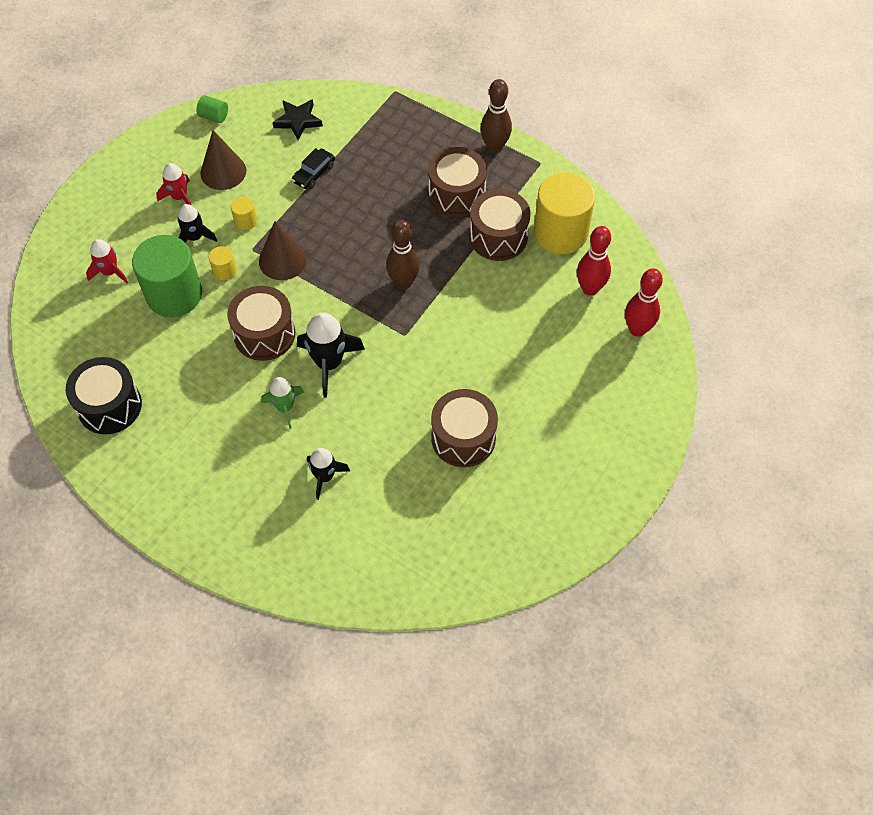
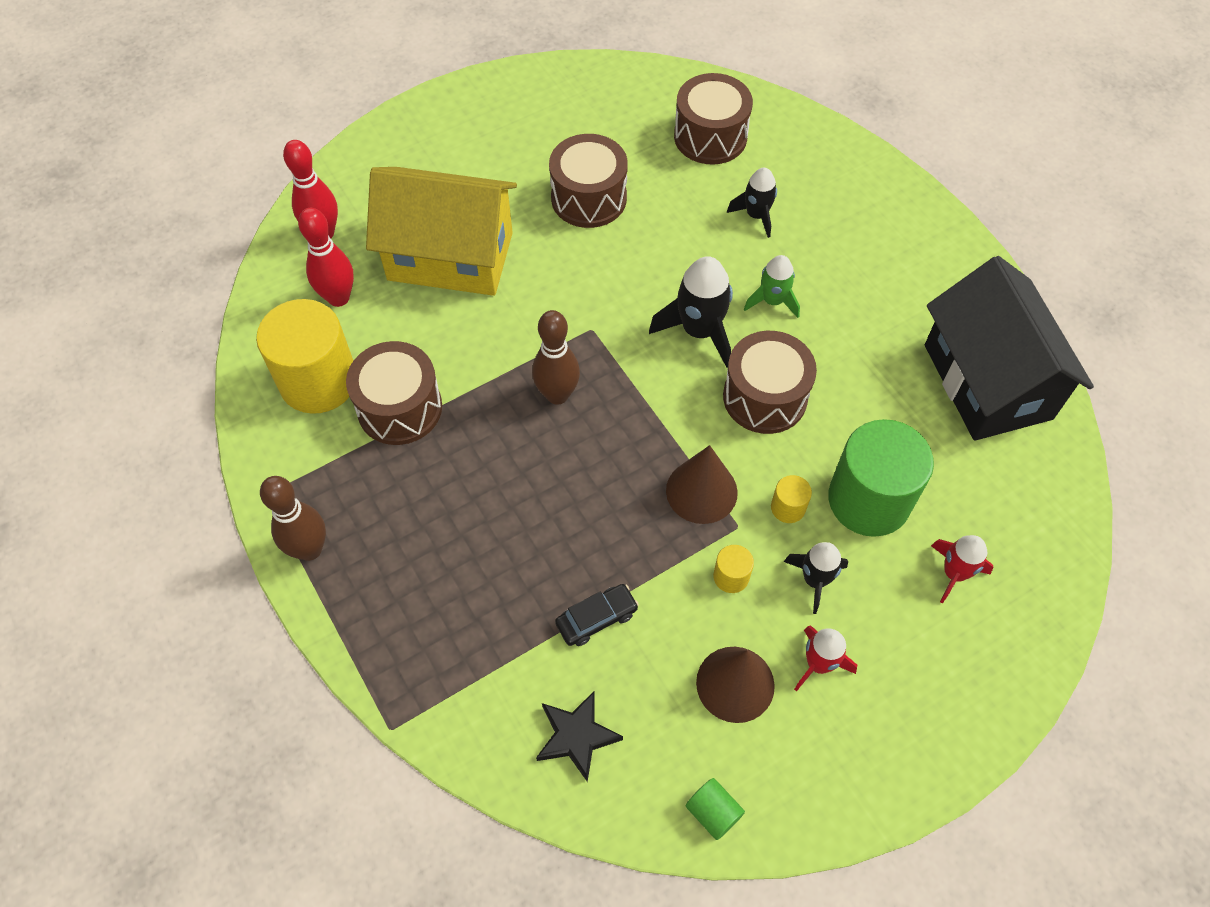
camera: 155 degrees left, 0 degrees up
(109, 406) = (987, 381): black drum -> black house
(457, 194) = (413, 493): brown drum -> brown drum (710, 137)
(535, 348) = (450, 256): none -> yellow house

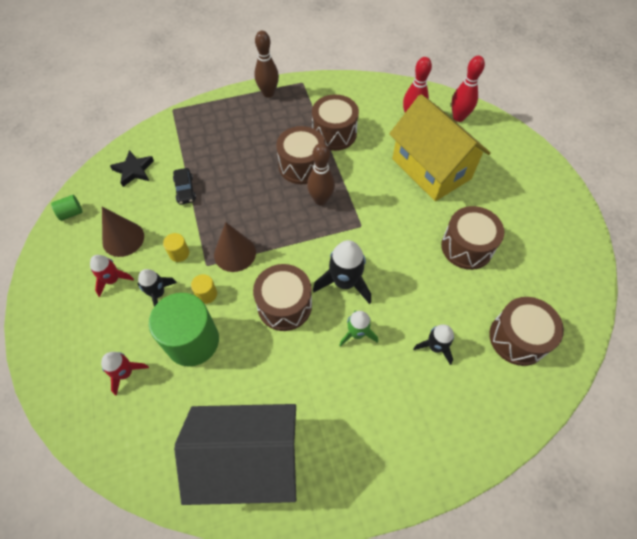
camera: 105 degrees right, 0 degrees up
(318, 381) = (360, 105): yellow cylinder -> none
(450, 256) = (431, 169): yellow house -> yellow house turned 60 degrees counterclockwise
(489, 441) = (301, 165): none -> brown drum

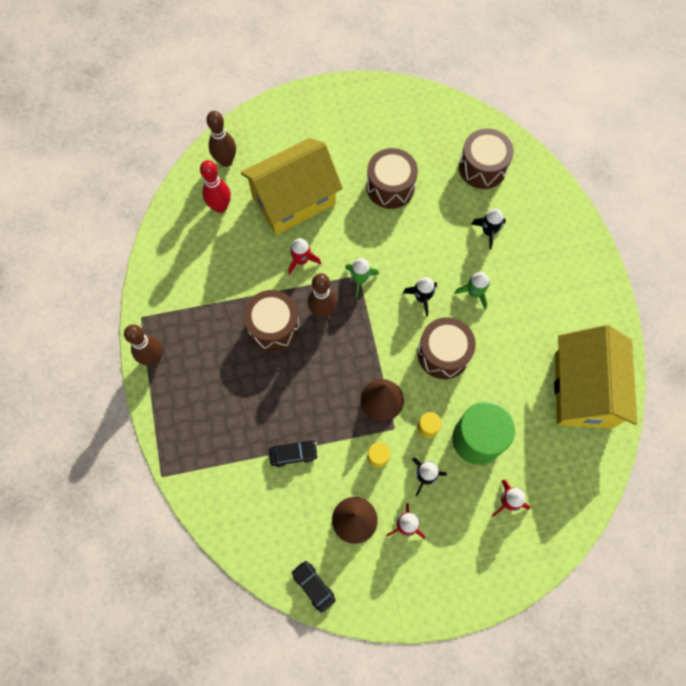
camera: 85 degrees left, 10 degrees up
(71, 213) = (313, 586): green cylinder -> black car
(134, 170) = (257, 517): black star -> none
(248, 459) = (583, 390): black house -> yellow house
(334, 133) = (231, 289): brown drum -> none
(344, 282) = (422, 298): black rocket -> black rocket, size x0.63
(357, 227) = (360, 279): none -> green rocket
(370, 180) = (301, 260): none -> red rocket
(458, 117) = (226, 161): red bowling pin -> brown bowling pin

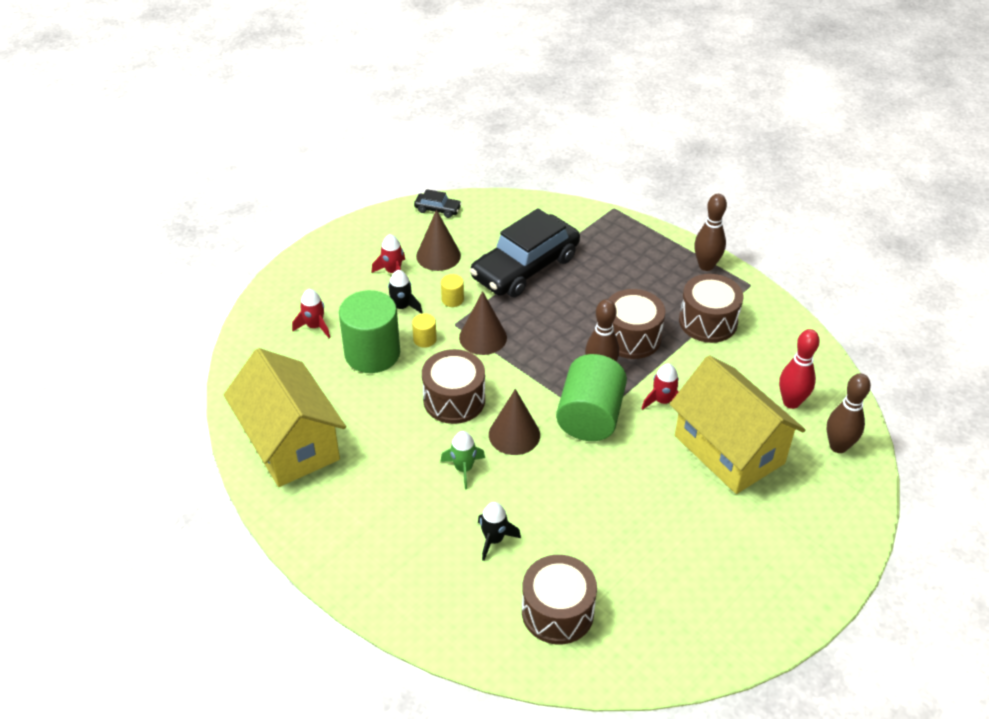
camera: 145 degrees right, 25 degrees down
(293, 200) = (729, 449): yellow house -> yellow house turned 60 degrees counterclockwise
(293, 454) = (525, 267): black car -> black car, size x2.44
(360, 279) = (590, 417): green rocket -> green cylinder
(390, 187) = (643, 523): brown drum -> brown drum (708, 321)
(422, 298) = (514, 434): black rocket -> brown cone

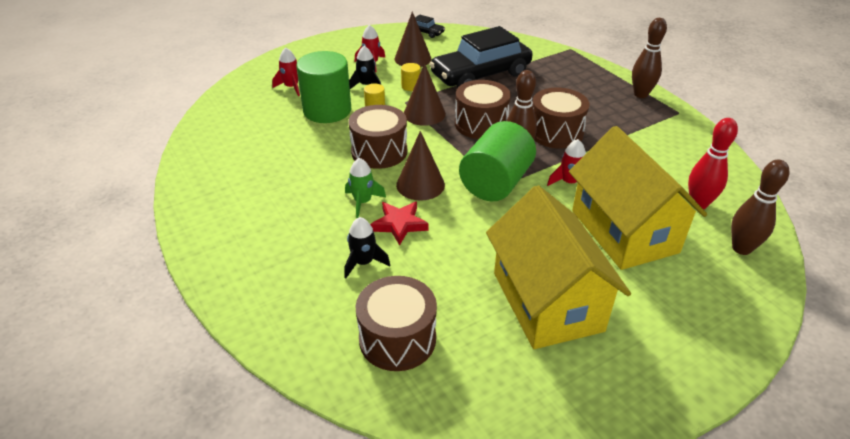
camera: 15 degrees right, 5 degrees down
(290, 443) = (226, 158): yellow house -> yellow house (547, 301)
(511, 488) = (399, 224): none -> red star
(708, 321) = (631, 132): brown drum -> brown drum (481, 124)

